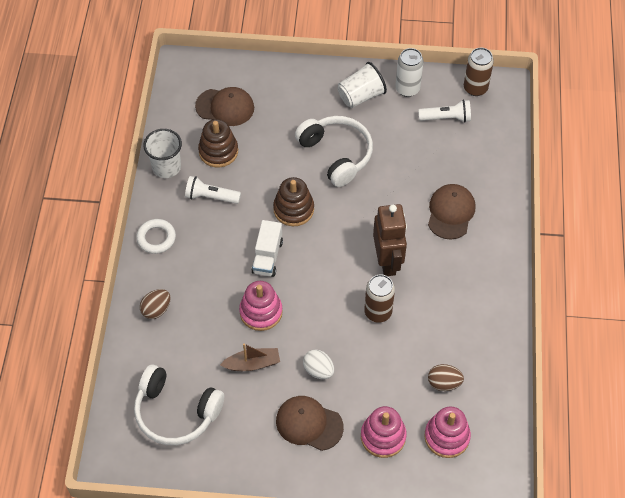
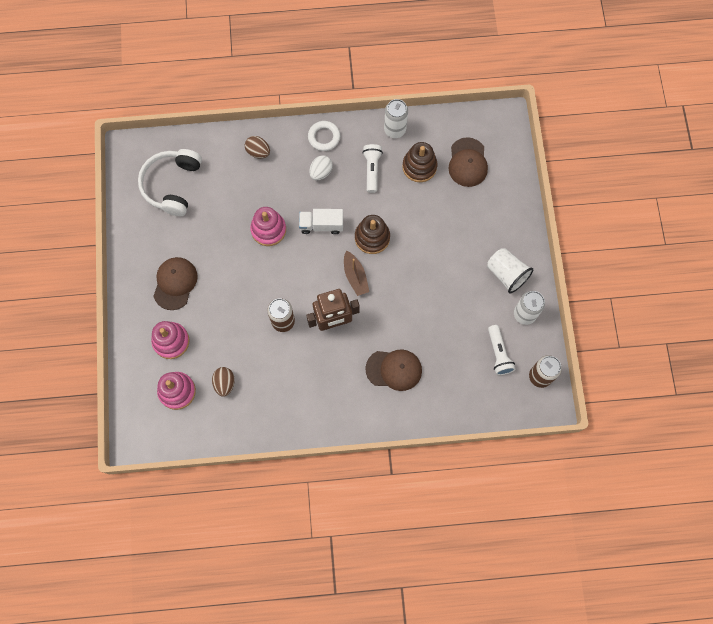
camera: 80 degrees right, 15 degrees up
(166, 167) = (394, 130): white cup -> white can
(252, 364) = (221, 232): brown boat -> brown boat (355, 276)
(318, 370) = (222, 283): white egg -> white egg (321, 172)
(336, 154) = (436, 263): white headphones -> none

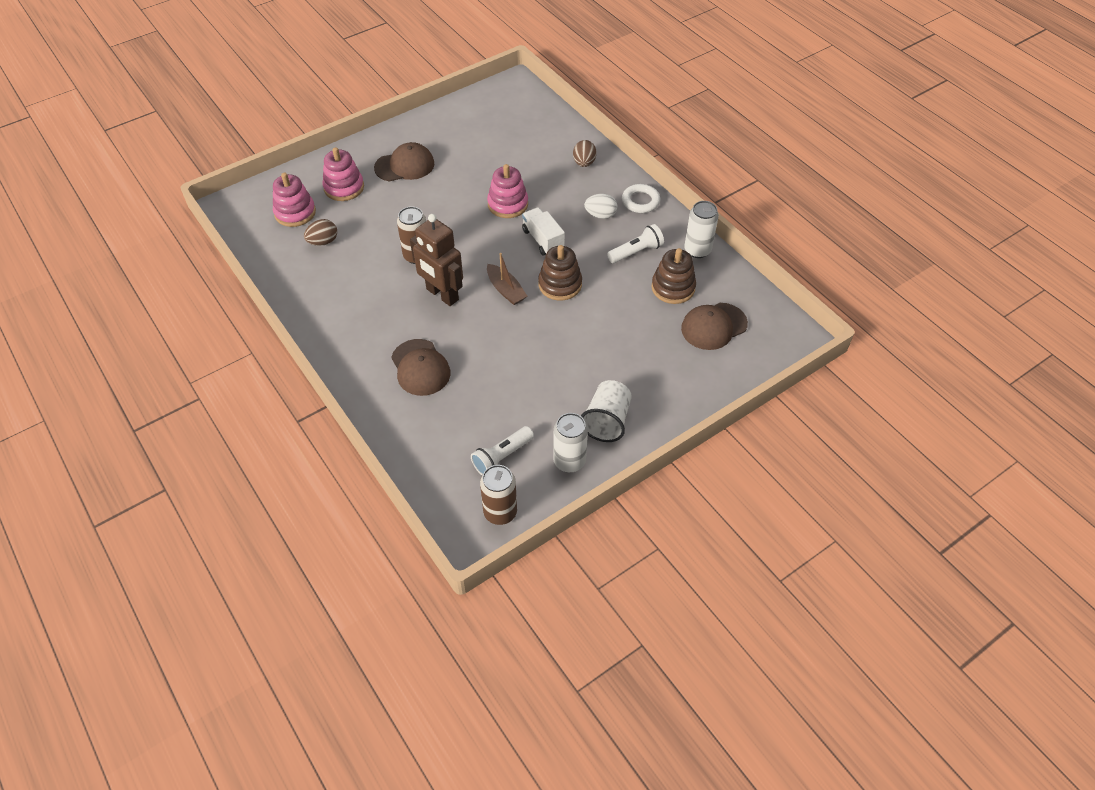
camera: 60 degrees right, 20 degrees down
(172, 185) = (502, 123): white headphones -> none
(355, 276) = (506, 290): brown boat -> brown boat turned 75 degrees counterclockwise

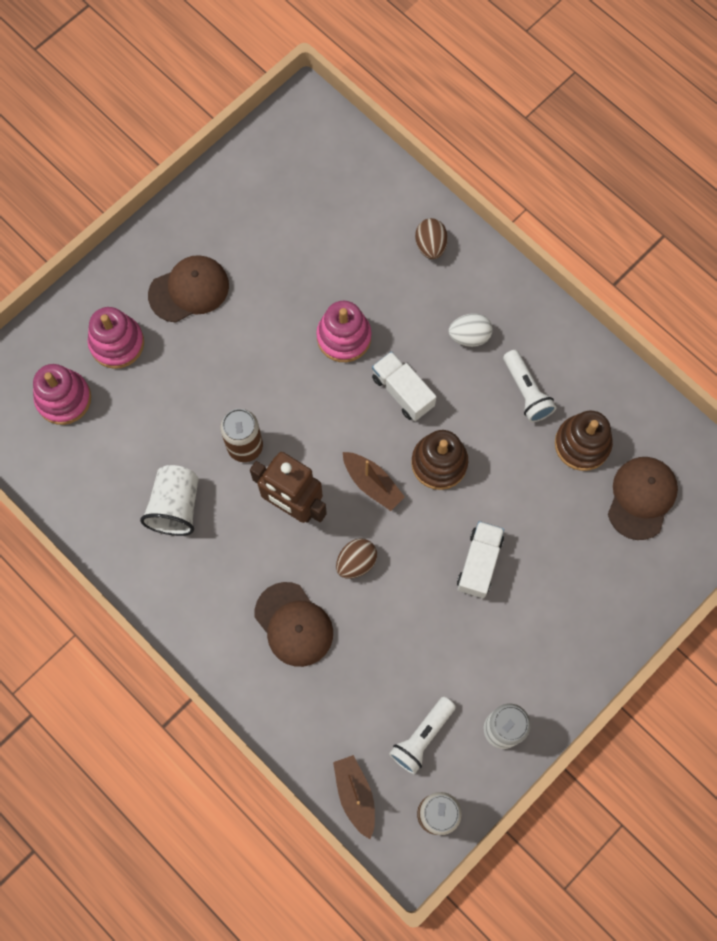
camera: 10 degrees left, 20 degrees up
(323, 242) = (115, 443): brown egg -> brown egg (356, 562)
(436, 488) = (355, 795): none -> brown boat
(576, 349) = (479, 563): none -> white truck
(607, 421) = (535, 664): white cup -> white cup (175, 506)
(636, 252) = (526, 392): white flashlight -> white flashlight turned 105 degrees clockwise
(640, 201) = (517, 303): white ring -> none
(697, 250) = (603, 376): white can -> none
(713, 326) = (641, 498): brown cap -> brown cap turned 150 degrees clockwise

